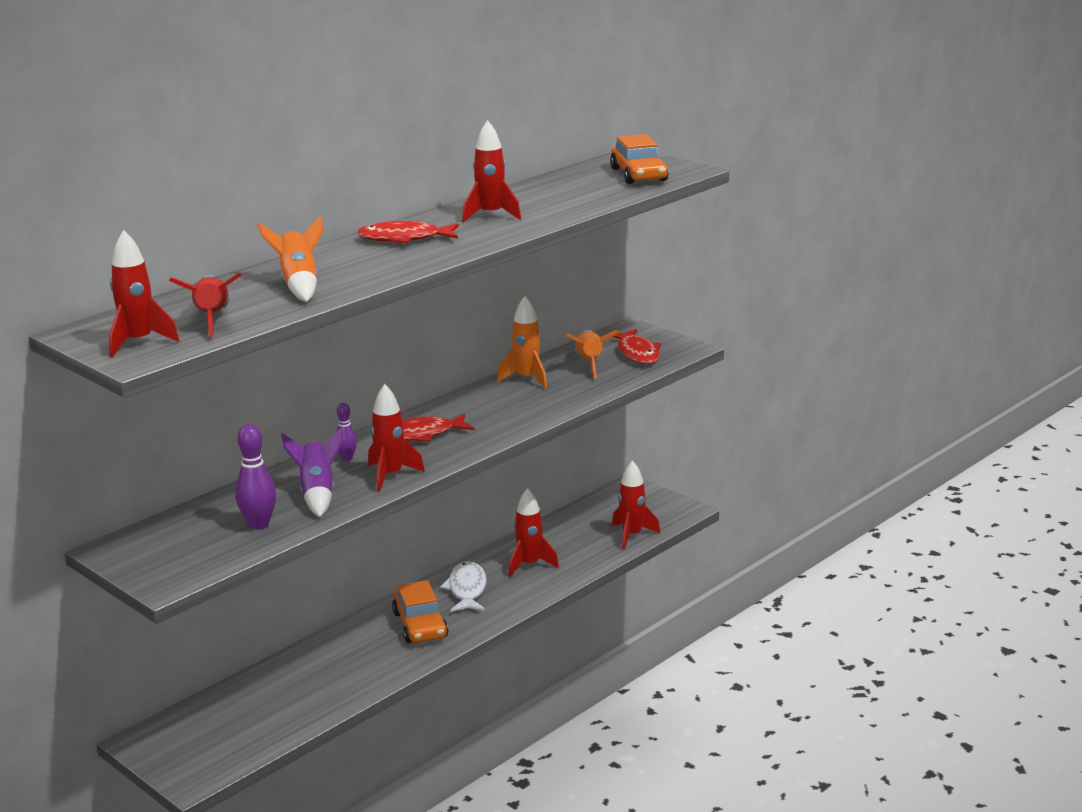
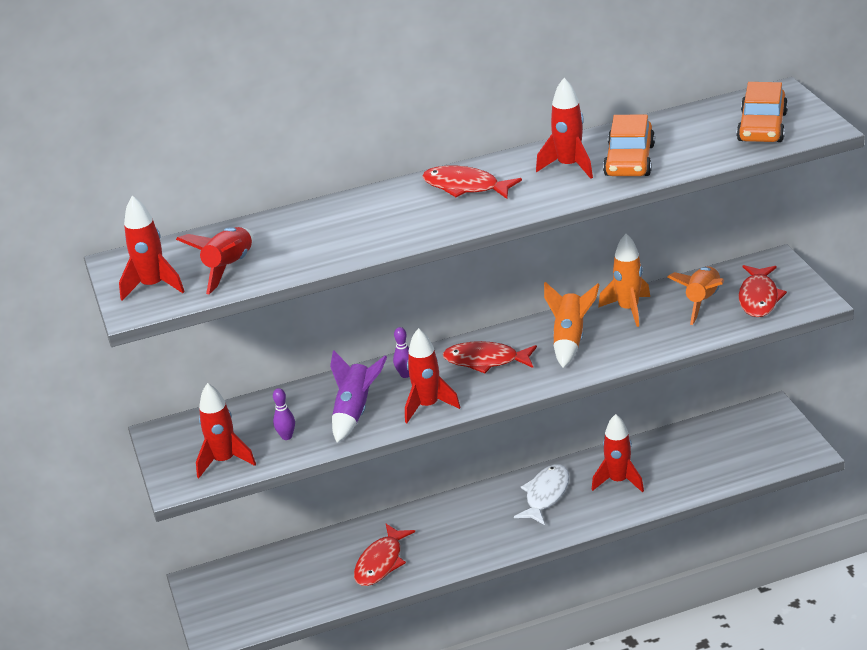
camera: 30 degrees right, 10 degrees up
(259, 524) = (286, 436): purple bowling pin -> purple bowling pin, size x0.59
(298, 284) = (329, 235): orange rocket -> orange rocket (569, 340)
(336, 677) = (381, 562): none -> red fish
(420, 625) = (482, 524): orange car -> orange car (629, 160)
(632, 535) = (736, 471): red rocket -> red rocket (224, 461)

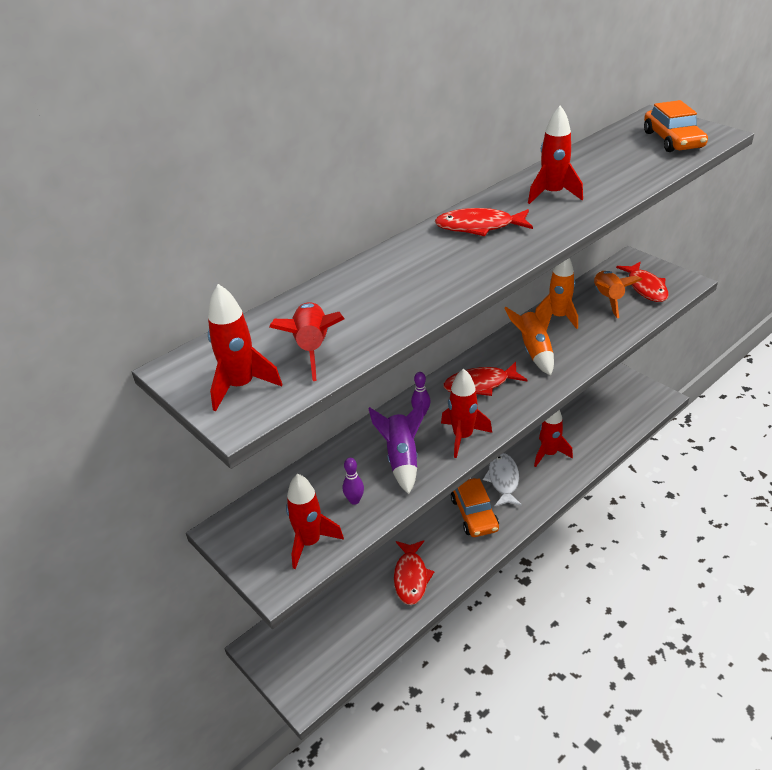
camera: 25 degrees left, 5 degrees up
(629, 160) = (598, 181): orange car -> orange car (474, 514)

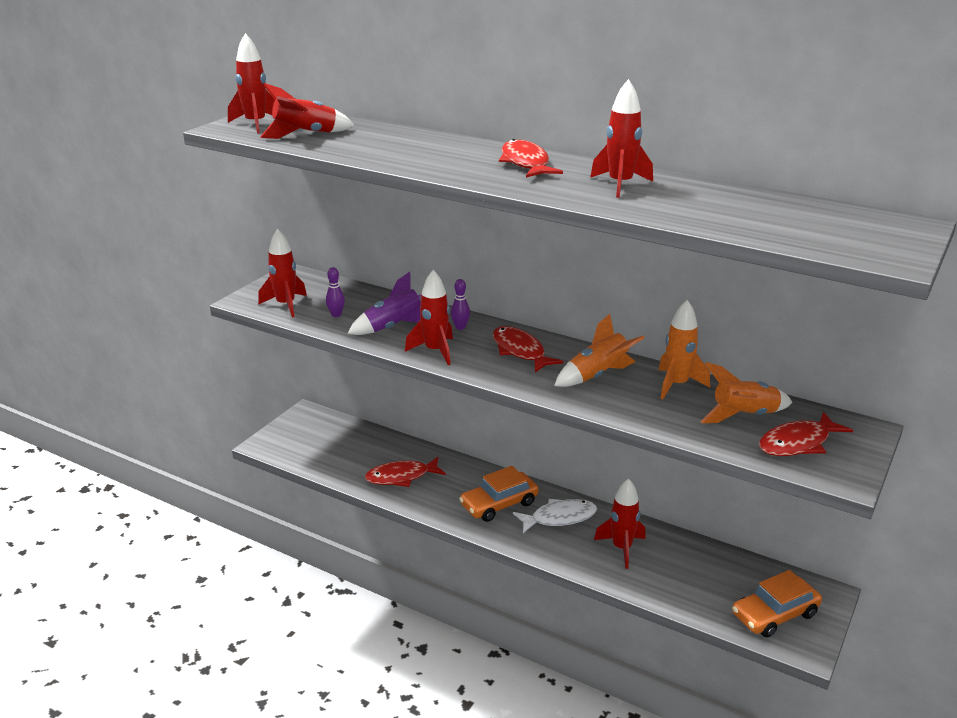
camera: 70 degrees right, 10 degrees down
(672, 140) = (837, 234): orange car -> orange car (774, 614)

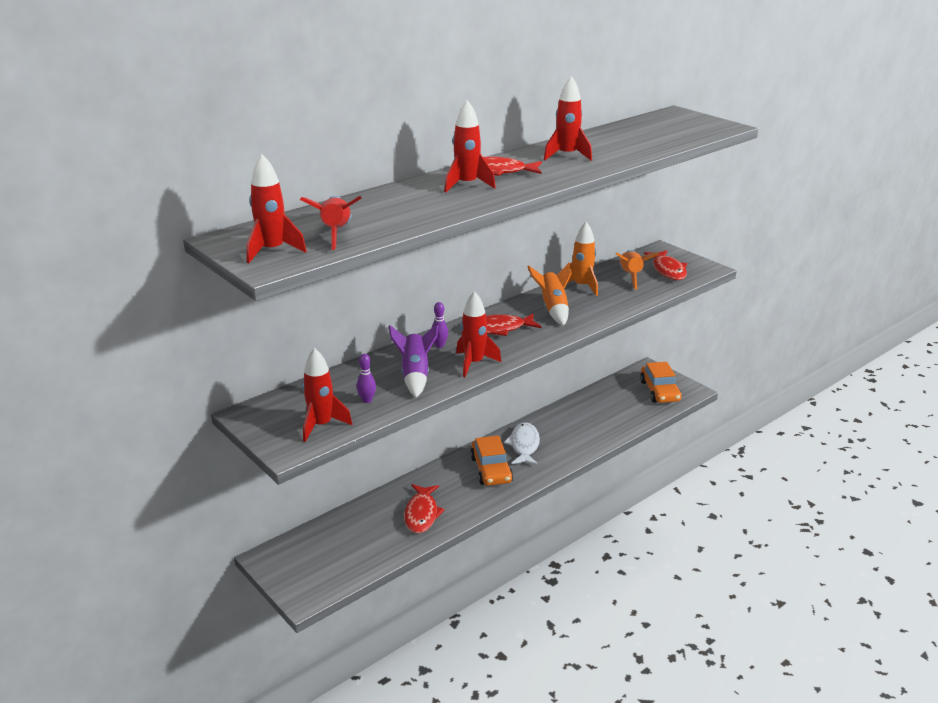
camera: 70 degrees left, 0 degrees up
(621, 548) = (572, 428): red rocket -> red rocket (467, 185)

